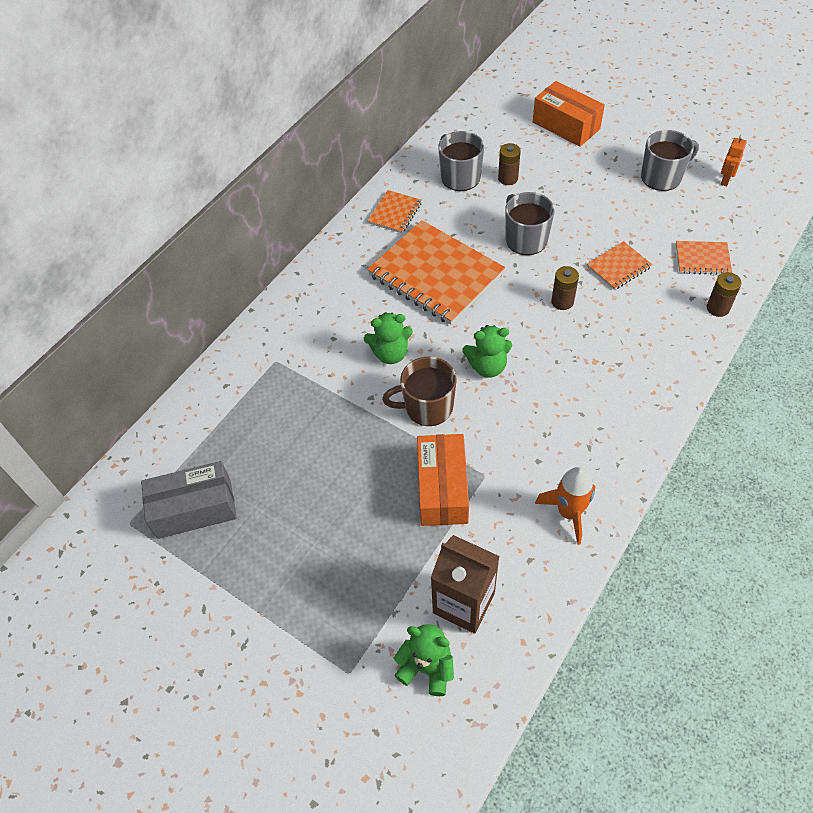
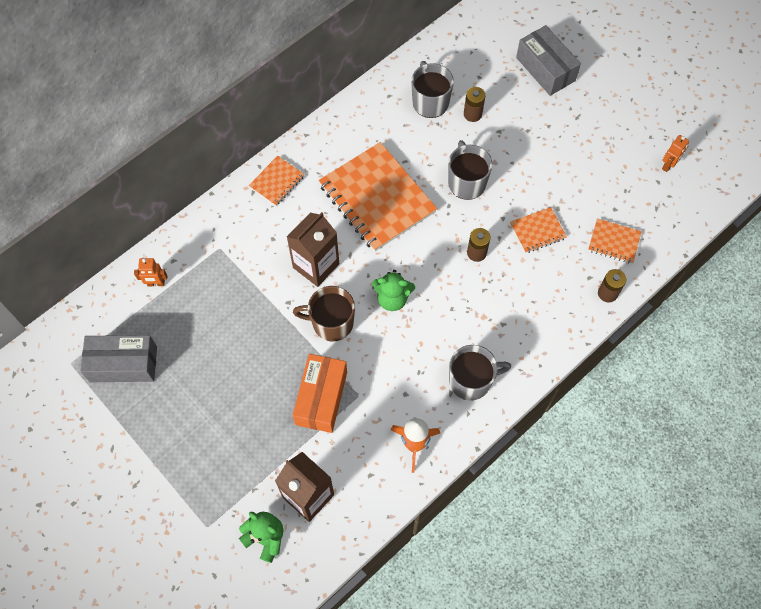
camera: 10 degrees right, 10 degrees up
(211, 413) = (156, 283): none -> orange robot
(390, 353) = (316, 265): green teddy bear -> brown carton
(395, 213) = (361, 126): orange notebook -> orange notebook (277, 182)
(566, 126) = (545, 69): orange box -> grey box
(662, 177) = (612, 147): grey mug -> grey mug (471, 381)

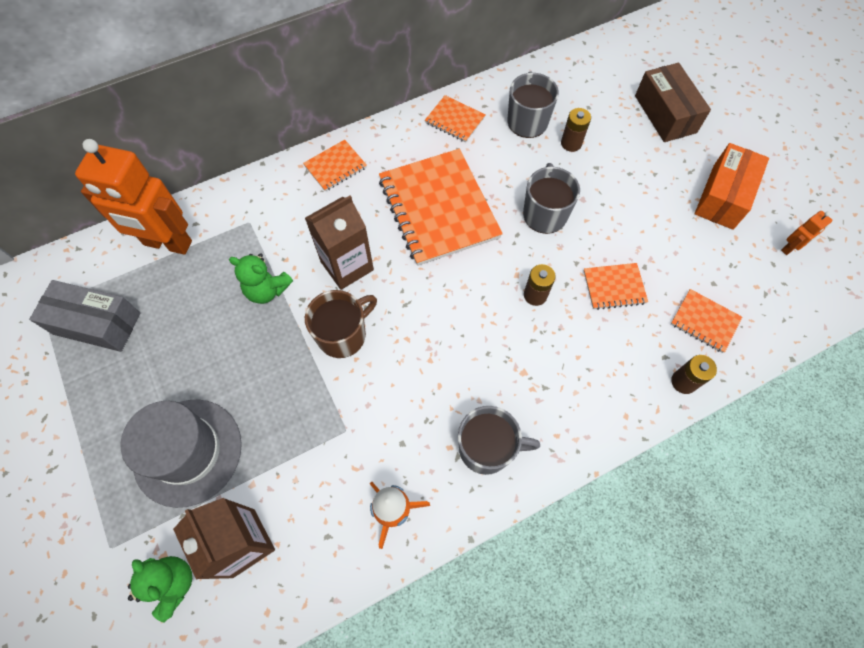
camera: 15 degrees right, 0 degrees up
(156, 283) = (167, 243): orange robot -> orange robot, size x2.40
(240, 443) = (188, 452): none -> grey hat
(321, 398) = (301, 422): orange box -> orange box (723, 196)
(331, 323) = (343, 335): brown mug -> brown mug turned 120 degrees clockwise
(367, 115) = (454, 120): none -> orange notebook
(392, 298) = (422, 324): green teddy bear -> green teddy bear (267, 290)
(545, 69) = (665, 114): grey box -> brown box

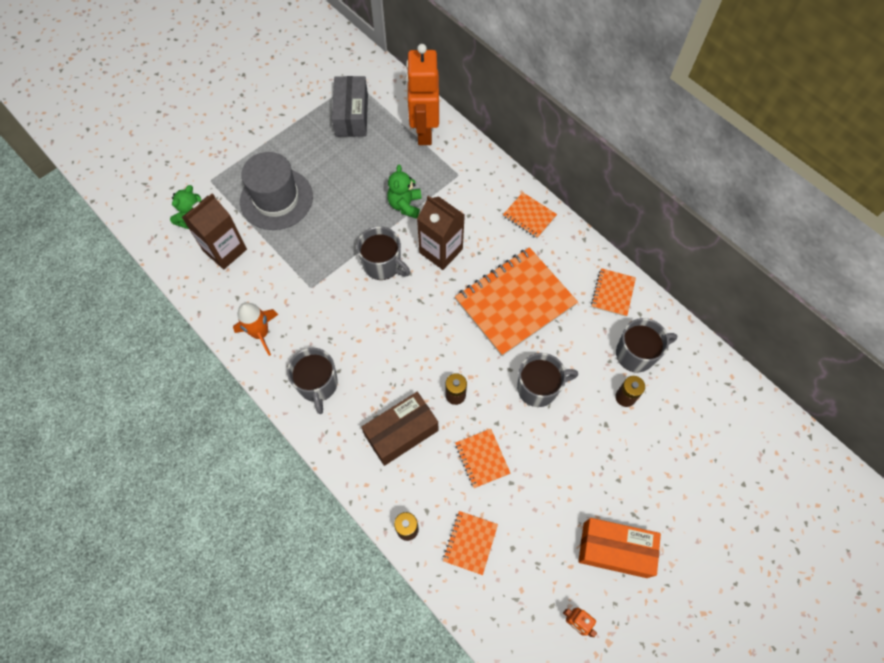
camera: 75 degrees right, 0 degrees up
(343, 335) = (382, 265): brown mug -> grey mug
(665, 114) = (697, 481): brown box -> brown box (401, 433)

